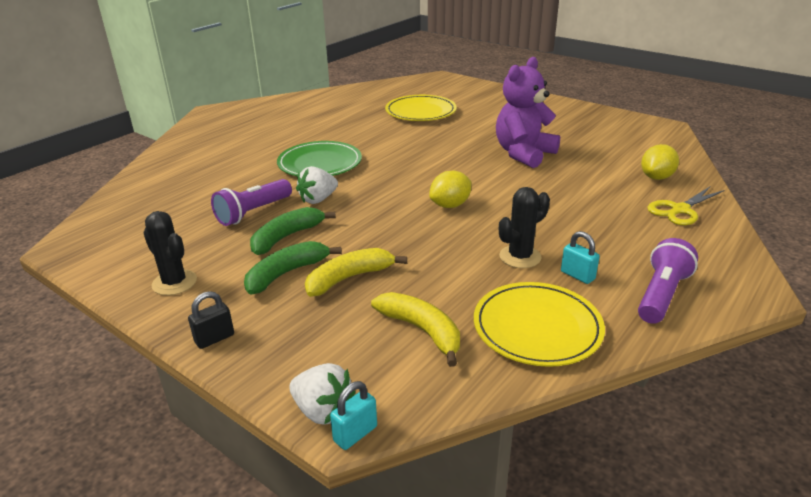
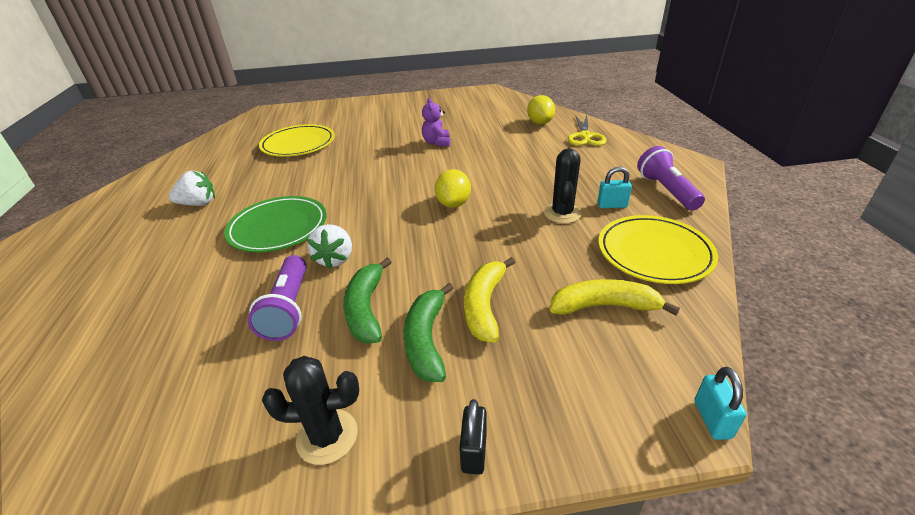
camera: 45 degrees left, 5 degrees up
(323, 411) = (664, 425): white strawberry -> white strawberry (198, 204)
(523, 154) = (437, 143): purple teddy bear -> purple teddy bear, size x0.52

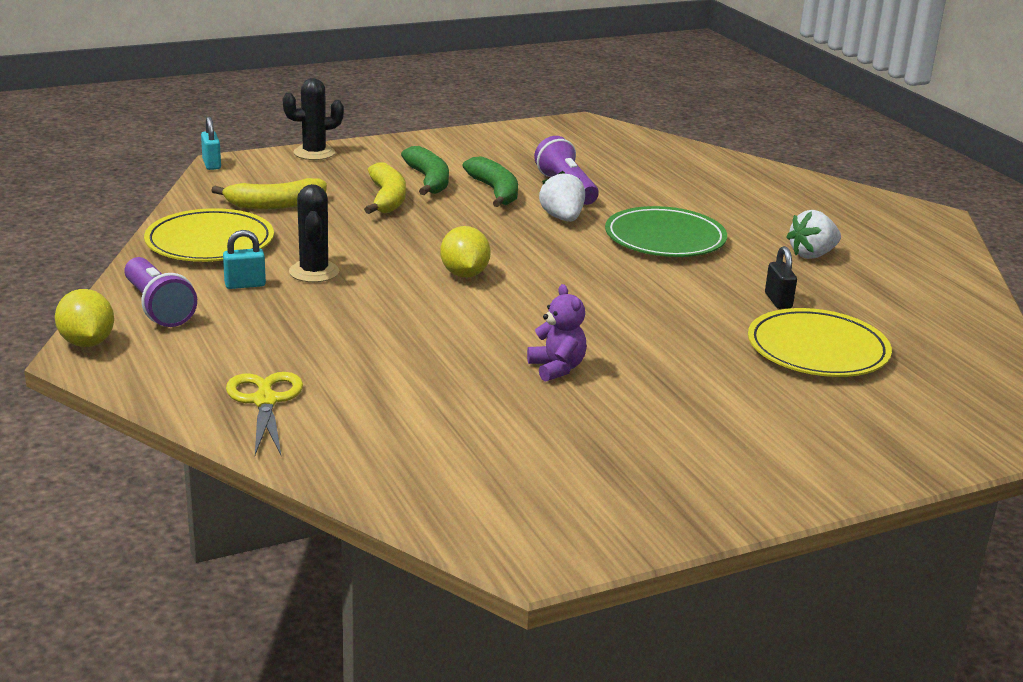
camera: 160 degrees right, 10 degrees down
(327, 436) = (469, 146): black cactus -> black cactus (314, 153)
(474, 452) = (371, 147): black padlock -> black padlock (778, 301)
(540, 123) = (363, 433): yellow lemon -> yellow lemon (87, 343)

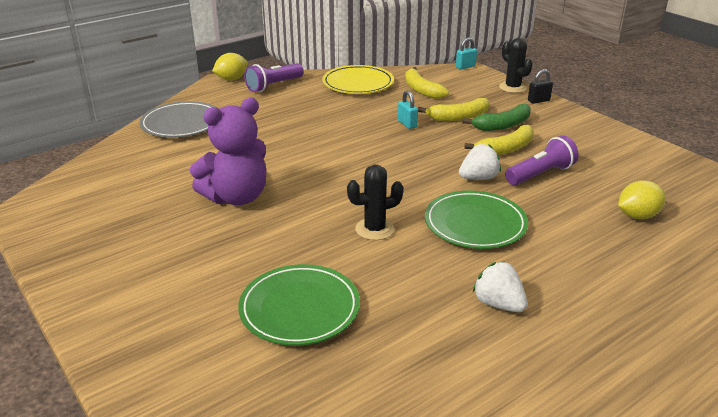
camera: 80 degrees right, 5 degrees up
(245, 285) = (310, 99): turquoise padlock -> turquoise padlock (407, 124)
(265, 401) = (181, 123): yellow scissors -> grey plate
(314, 272) = (335, 113): black cactus -> black cactus (374, 229)
(464, 274) = (358, 154): yellow lemon -> yellow lemon (637, 216)
(495, 191) = (506, 149): green banana -> yellow banana
(557, 368) = (237, 197): purple teddy bear -> purple teddy bear, size x1.93
(778, 301) = (384, 285): black padlock -> black padlock (538, 101)
(817, 350) = (299, 308): yellow plate -> green plate

